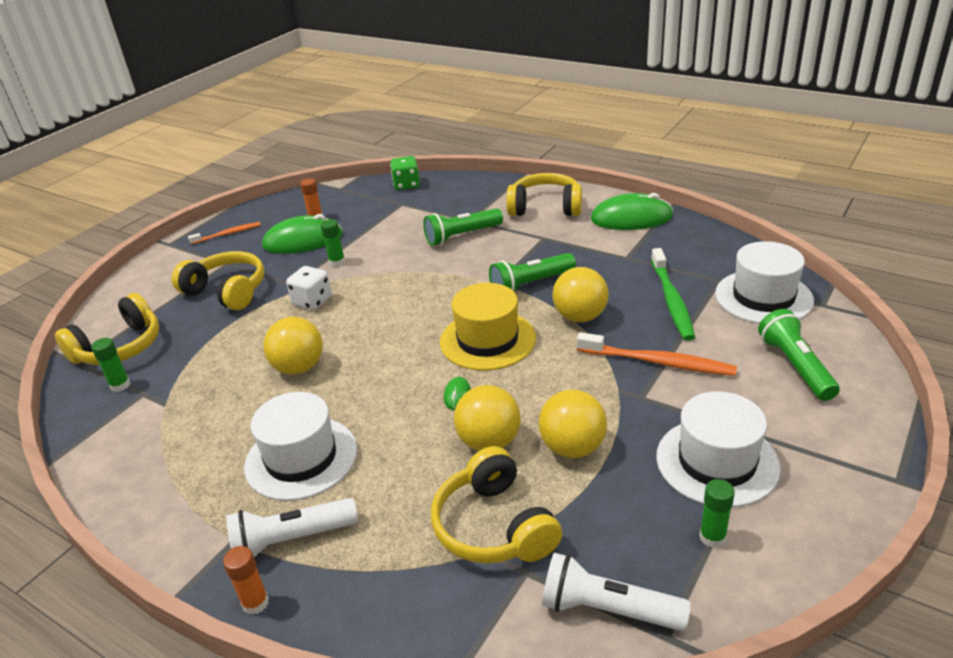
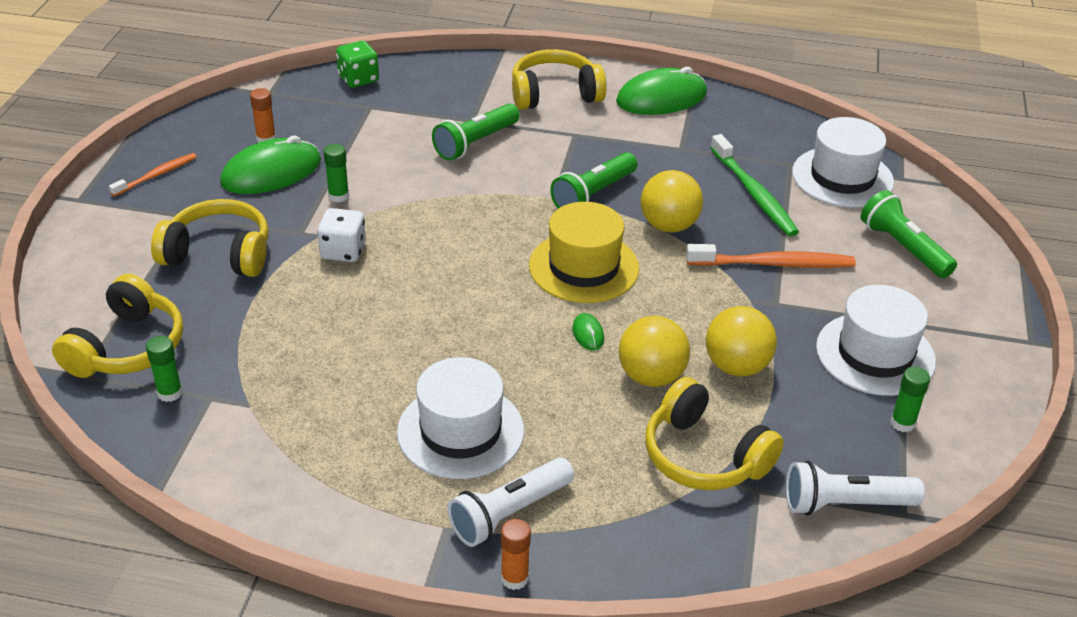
camera: 25 degrees left, 5 degrees up
(299, 367) = (385, 334): yellow ball -> none

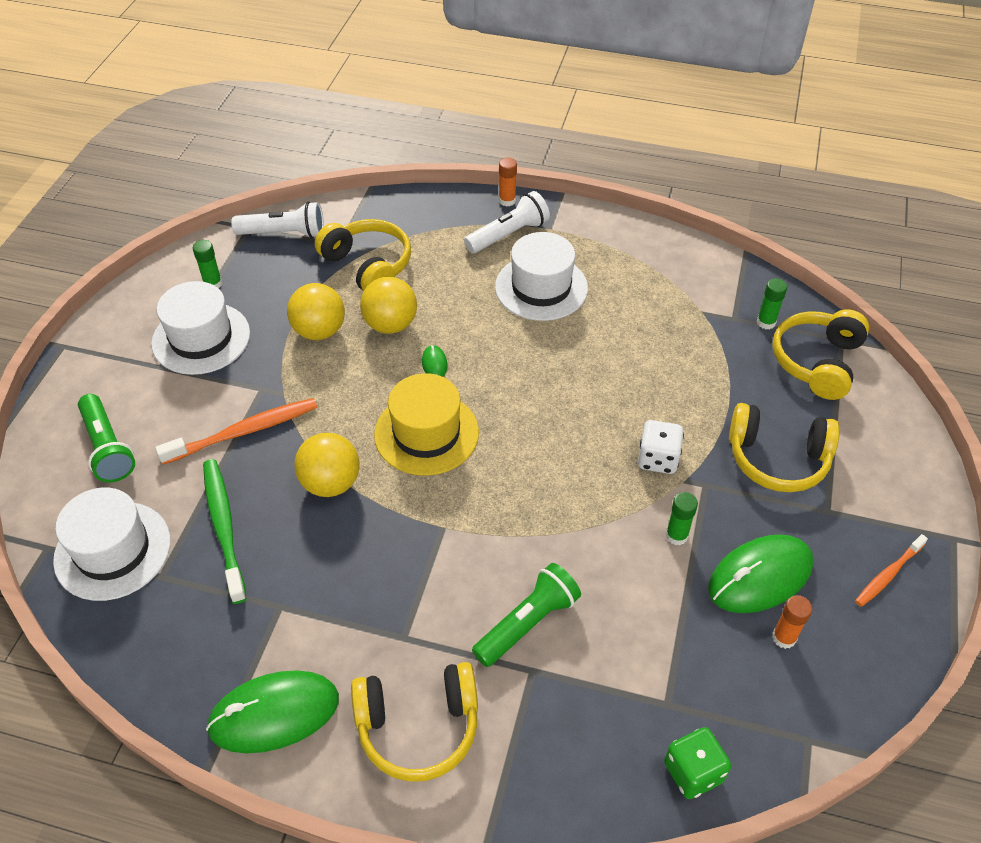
camera: 175 degrees left, 10 degrees up
(593, 194) = (400, 530): green flashlight -> none
(774, 264) = (244, 432): orange toothbrush -> orange toothbrush turned 150 degrees clockwise

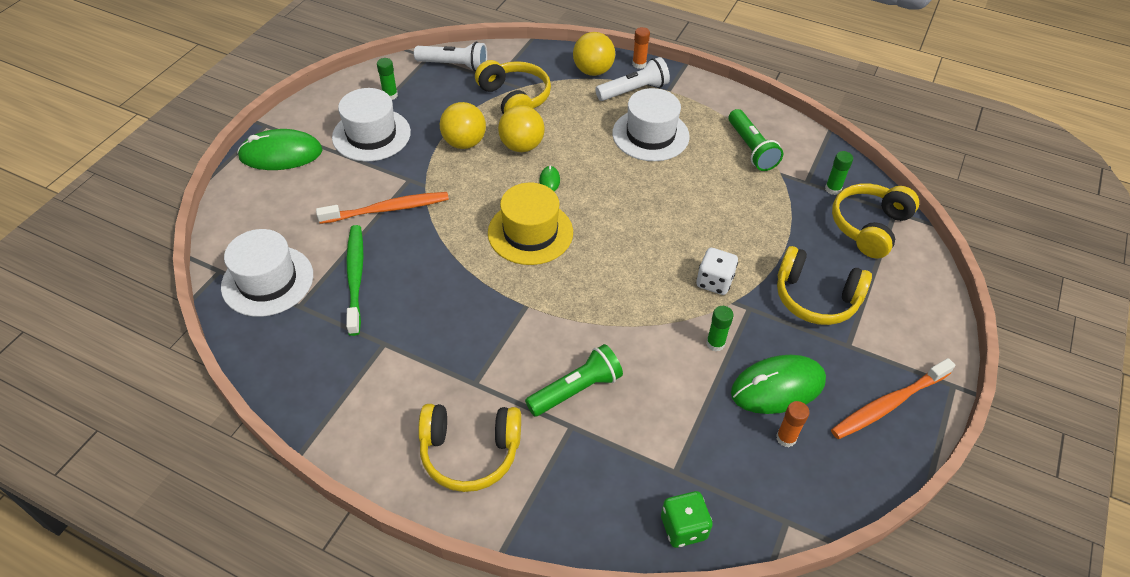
camera: 10 degrees right, 0 degrees up
(107, 448) = (281, 205): green flashlight -> green flashlight (751, 149)
(274, 713) = (361, 422): green mouse -> green mouse (281, 154)
(331, 483) = (445, 258): yellow ball -> yellow ball (593, 71)
(888, 574) = (888, 404): orange toothbrush -> orange toothbrush, size x1.65

